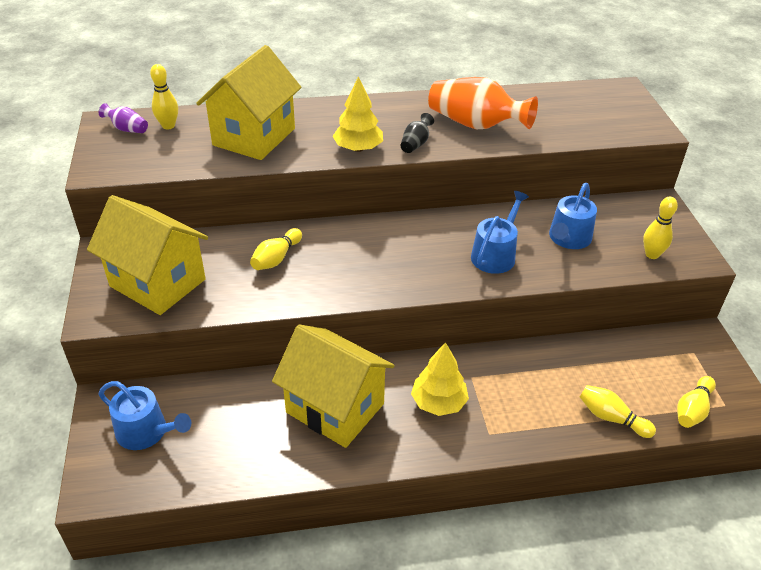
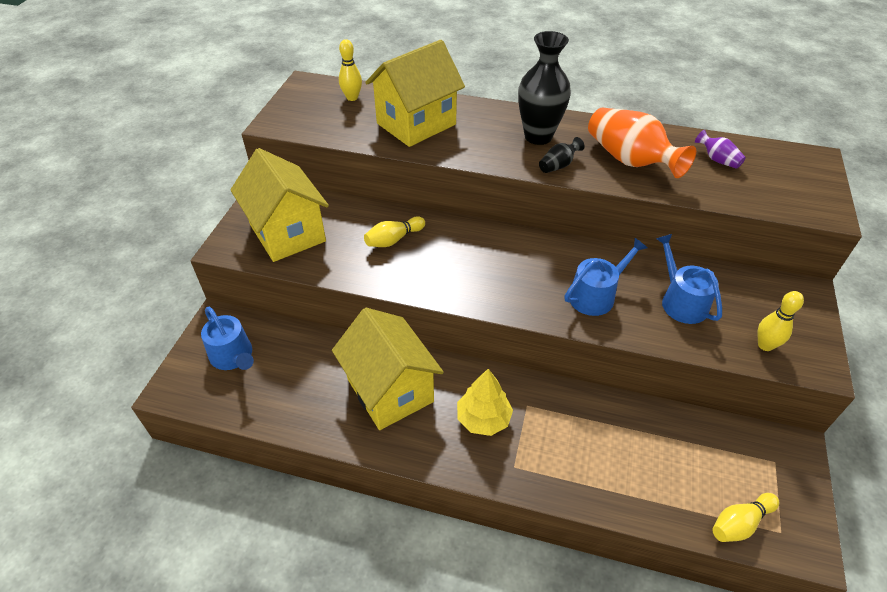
camera: 25 degrees right, 5 degrees up
(127, 129) = (318, 93): purple vase -> purple vase (717, 160)
(358, 148) = (501, 157): yellow tree -> none
(381, 122) = (538, 136): none -> black vase
(568, 239) = (681, 301): blue watering can -> blue watering can turned 105 degrees clockwise
(611, 418) = (645, 498): yellow bowling pin -> none

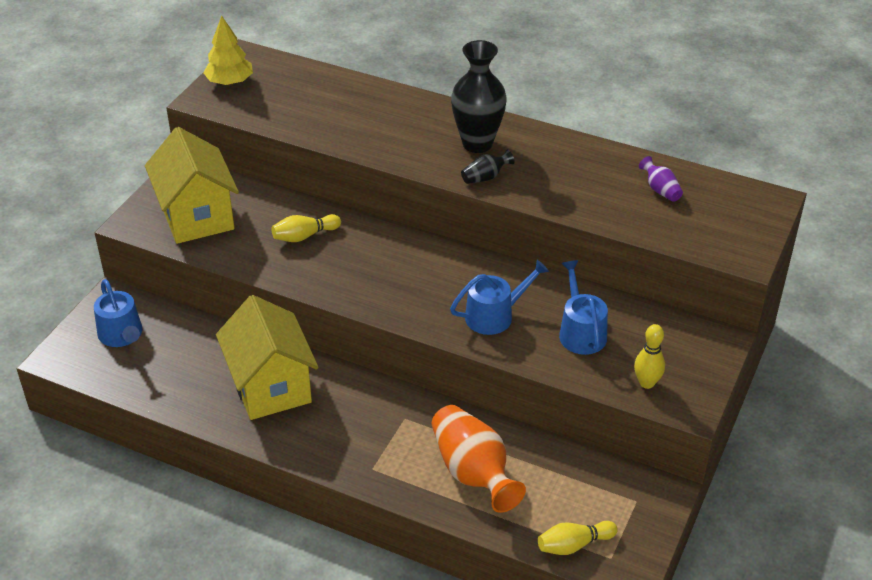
camera: 10 degrees right, 5 degrees down
(352, 97) = (292, 78): yellow bowling pin -> none
(416, 124) = (351, 116): yellow house -> none
(483, 418) = (356, 424): yellow tree -> yellow tree (230, 82)
(630, 160) = (564, 180): orange vase -> orange vase (473, 472)

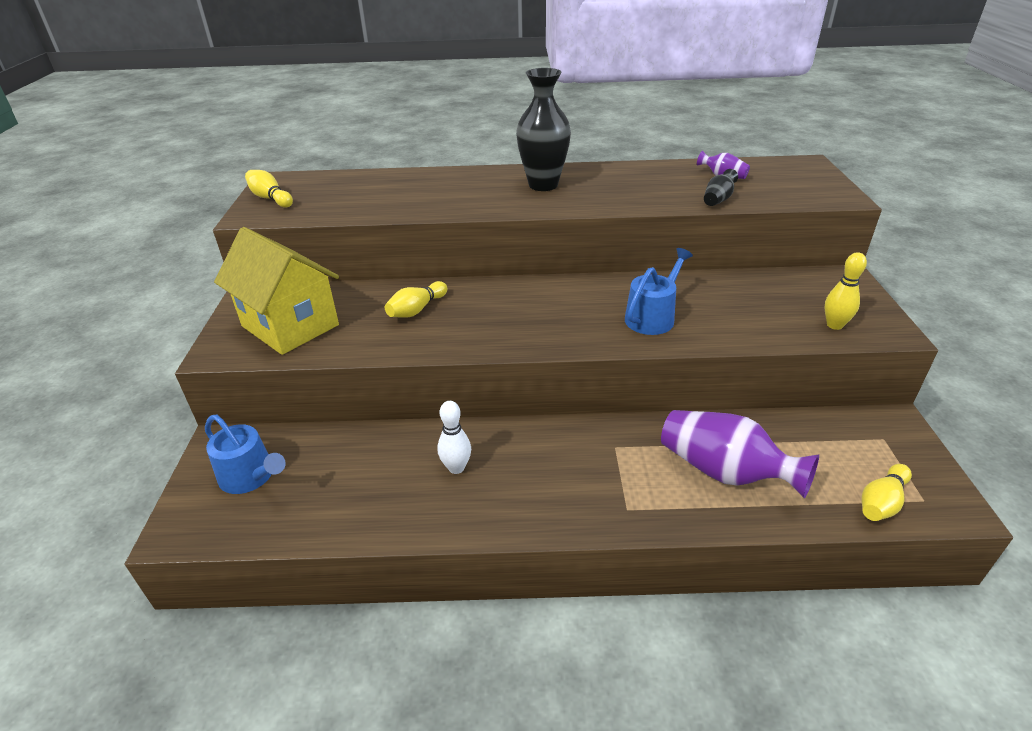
camera: 25 degrees left, 5 degrees down
(230, 82) = (270, 198): yellow tree -> yellow bowling pin
(271, 386) = (456, 468): yellow house -> white bowling pin
(473, 472) = (724, 472): orange vase -> purple vase
(485, 177) = (575, 203): black vase -> black vase (718, 200)
(581, 332) = (737, 306): blue watering can -> none

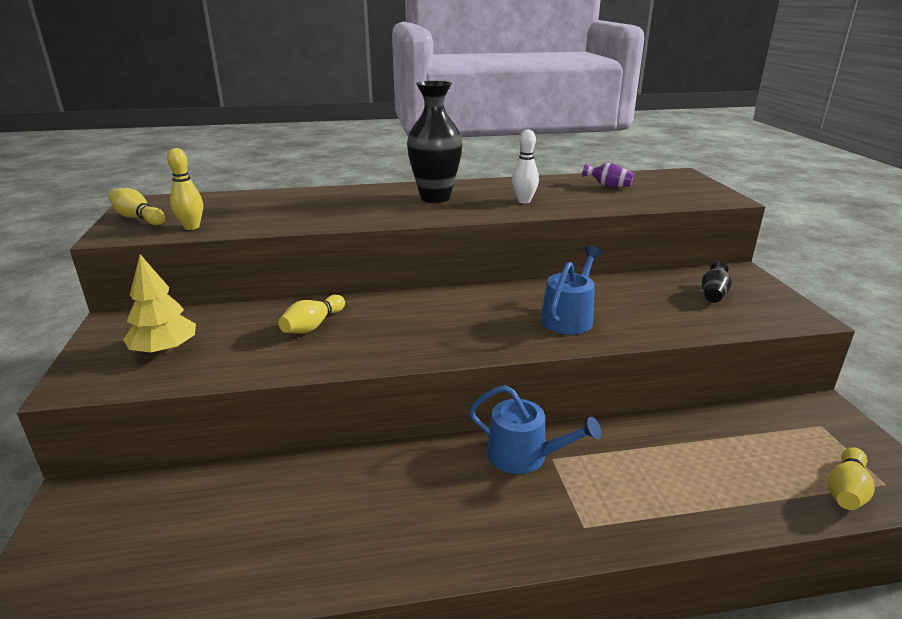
camera: 10 degrees left, 10 degrees down
(250, 476) = (116, 535): blue watering can -> blue watering can (524, 456)
(290, 326) = (165, 350): yellow house -> yellow tree
(456, 468) = (376, 499): white bowling pin -> white bowling pin (524, 201)
(718, 200) = (611, 204): black vase -> black vase (713, 295)
(724, 472) = (676, 474): purple vase -> none
(834, 325) = (749, 314): yellow bowling pin -> yellow bowling pin (191, 227)

